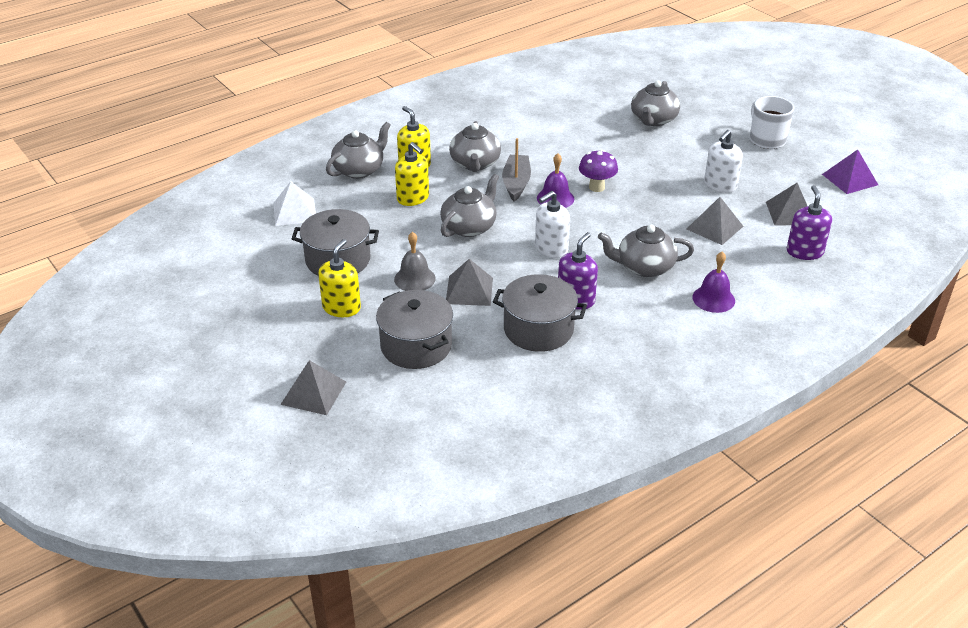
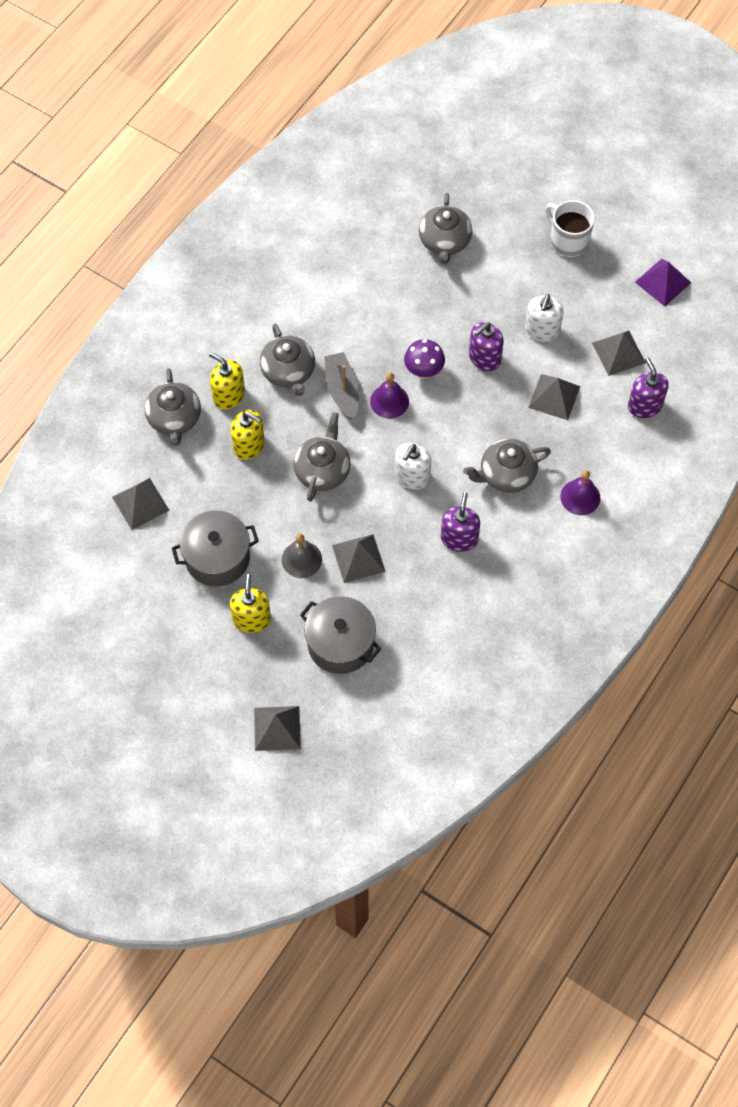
camera: 20 degrees left, 25 degrees up
(295, 212) = (140, 503): white pyramid -> grey pyramid
(359, 170) = (174, 419): grey teapot -> grey teapot turned 150 degrees clockwise
(538, 329) = (439, 587): grey pot -> none
(657, 191) = (484, 358): none -> purple soap dispenser

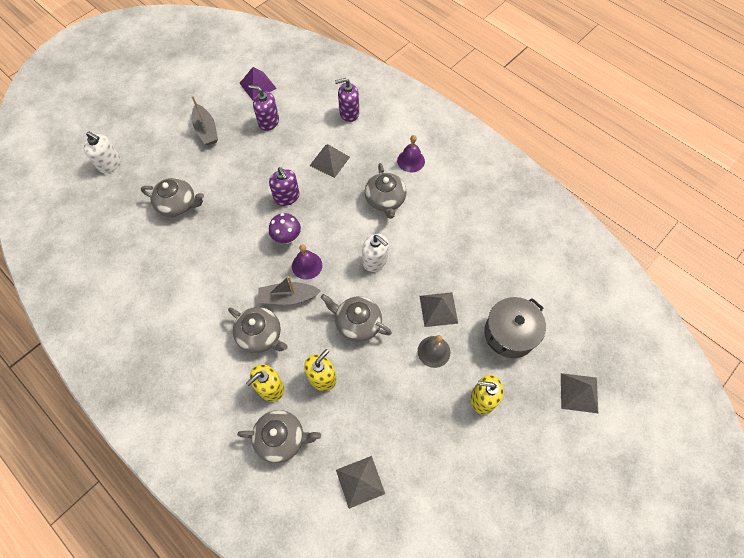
camera: 80 degrees left, 0 degrees up
(217, 558) = (423, 419): grey pot -> none
(288, 372) = (260, 335): grey teapot -> grey teapot turned 45 degrees clockwise
(459, 538) = (431, 238): purple soap dispenser -> purple soap dispenser (268, 122)
(542, 330) = (274, 158): white soap dispenser -> white soap dispenser (109, 164)
(568, 241) = (206, 130): white mug -> grey boat
(618, 353) = (305, 119): grey pyramid -> none

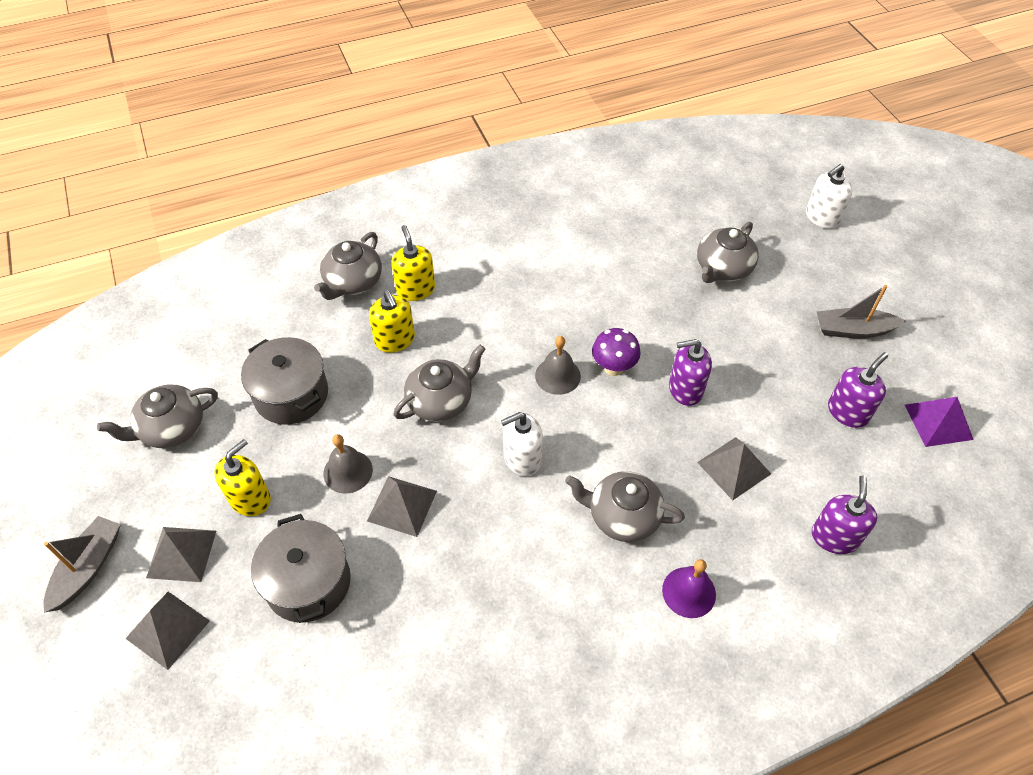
camera: 115 degrees right, 10 degrees down
(260, 335) = (485, 299): grey teapot -> grey teapot (171, 428)
(288, 297) = (521, 341): grey boat -> grey boat (88, 568)
(307, 265) = (557, 375): purple bell -> grey bell
(360, 481) = (258, 334): grey pyramid -> grey pyramid (181, 554)
(398, 422) = (291, 394): none -> grey pot

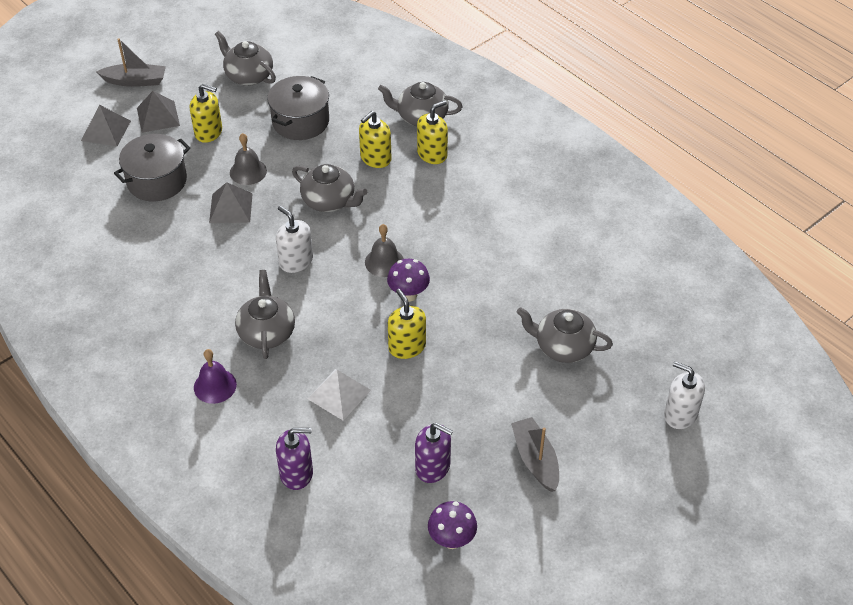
camera: 70 degrees right, 5 degrees down
(685, 389) = (407, 347): purple soap dispenser -> yellow soap dispenser
(734, 468) = (339, 394): grey pyramid -> white pyramid
(938, 422) = (452, 540): purple pyramid -> purple mushroom

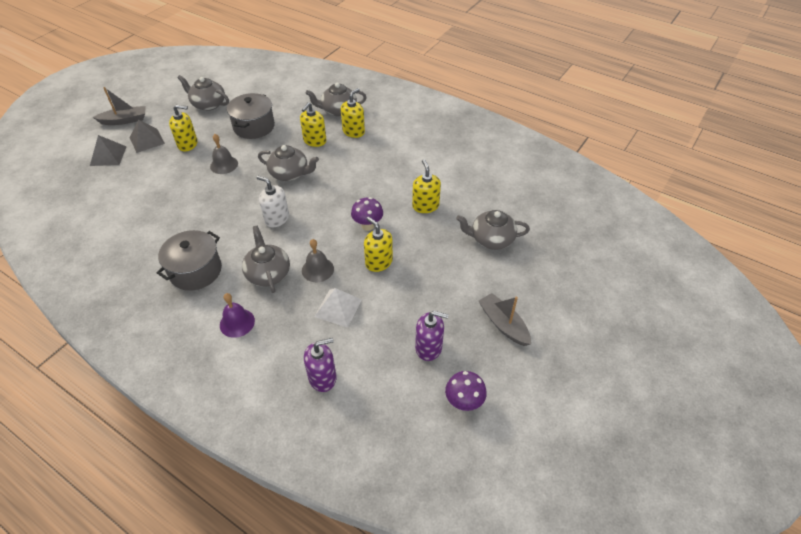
camera: 15 degrees left, 0 degrees up
(157, 181) = (155, 183): grey pot -> grey pot (195, 271)
(230, 208) = (217, 191): grey pyramid -> none
(384, 262) = (342, 207): grey bell -> grey bell (317, 269)
(493, 282) = (425, 206): none -> yellow soap dispenser
(680, 414) = (591, 269): white soap dispenser -> none

